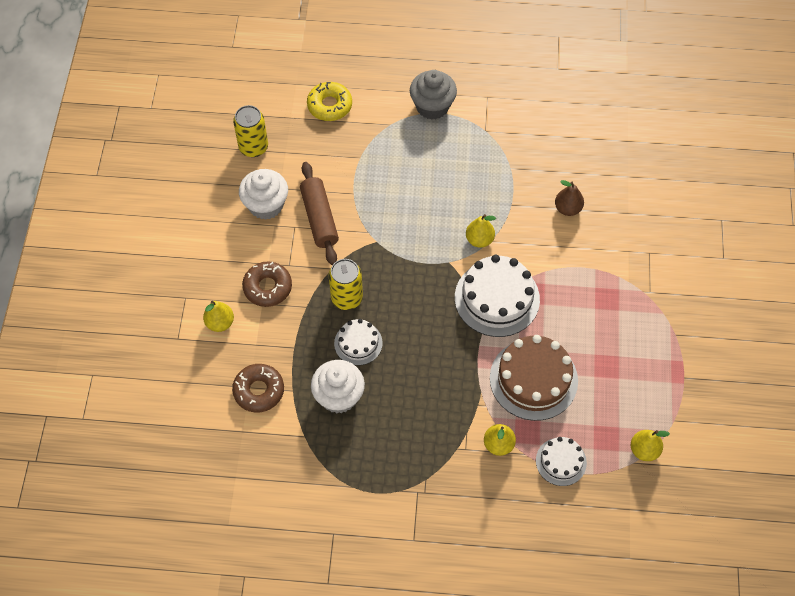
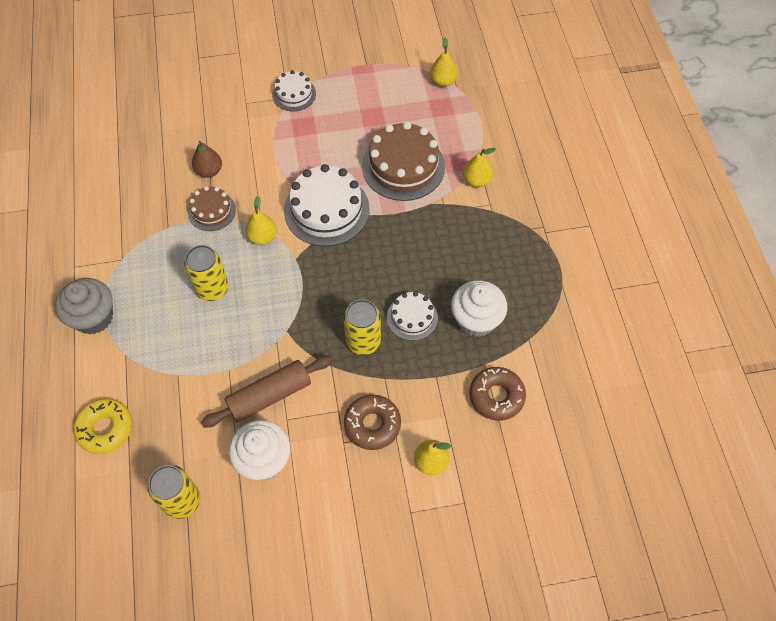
camera: 105 degrees left, 0 degrees up
(435, 193) = (212, 288): none -> yellow can
(520, 204) = (212, 211): none -> brown cake
(561, 461) = (475, 134): white cake -> white cake (294, 94)

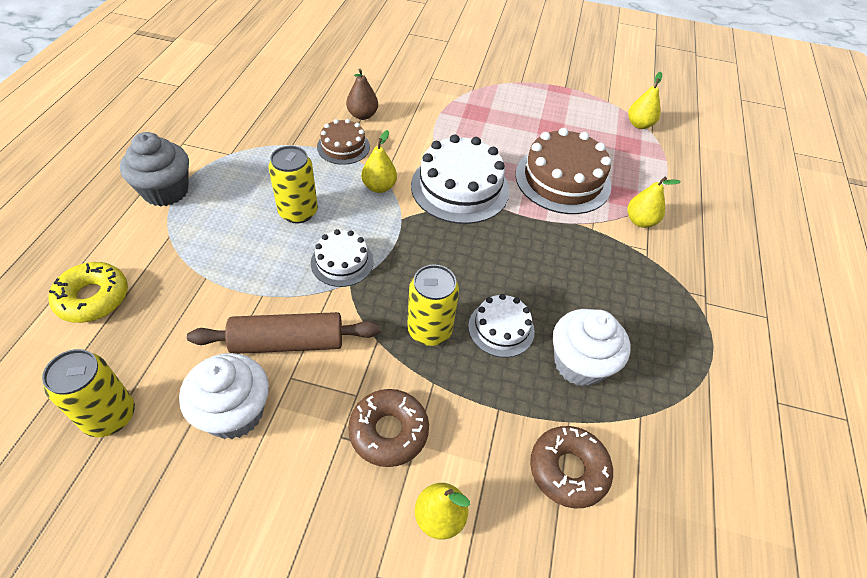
camera: 20 degrees right, 10 degrees down
(294, 94) = (481, 86): white cake -> white cake (342, 262)

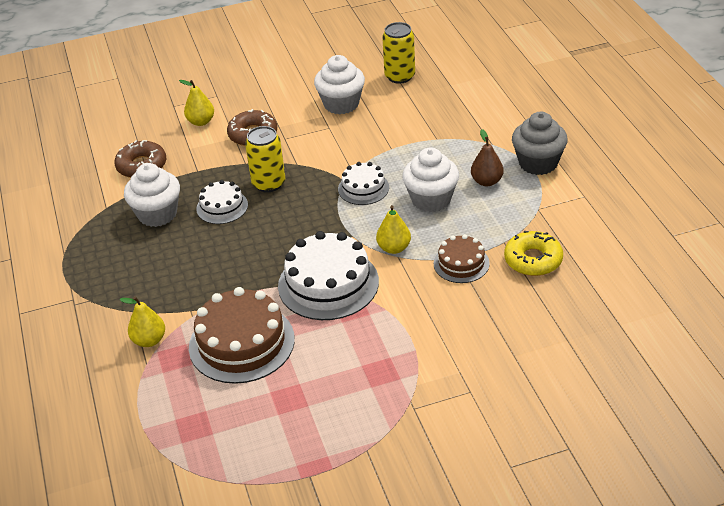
camera: 155 degrees right, 10 degrees down
(93, 298) = (483, 101): yellow donut -> yellow donut (533, 260)
(288, 342) = (348, 138): brown rolling pin -> none
(298, 212) = (431, 199): yellow can -> white cupcake
(362, 115) = (482, 302): brown pear -> brown pear (486, 181)
(639, 124) = (191, 466): yellow pear -> none

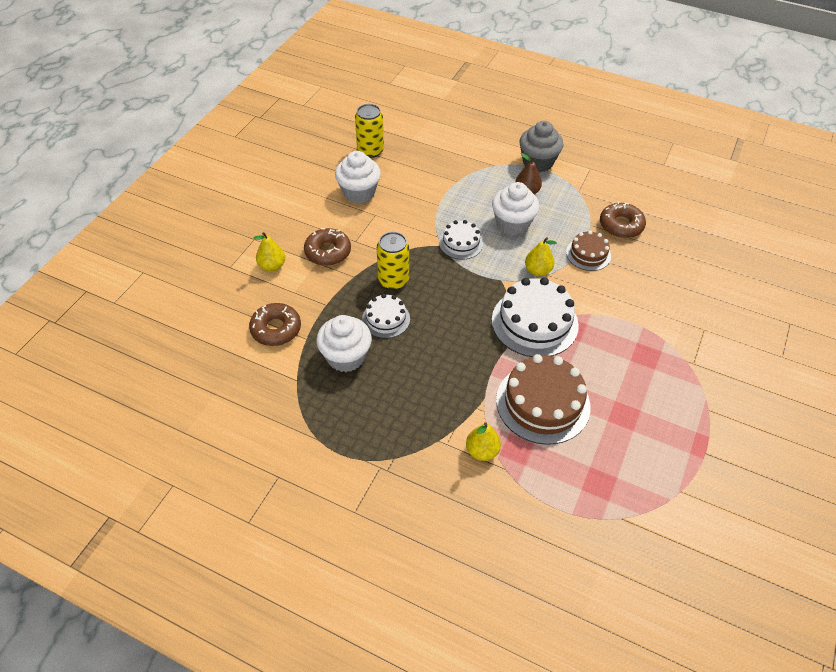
camera: 50 degrees left, 10 degrees up
(533, 260) = (621, 225): yellow donut -> brown donut

